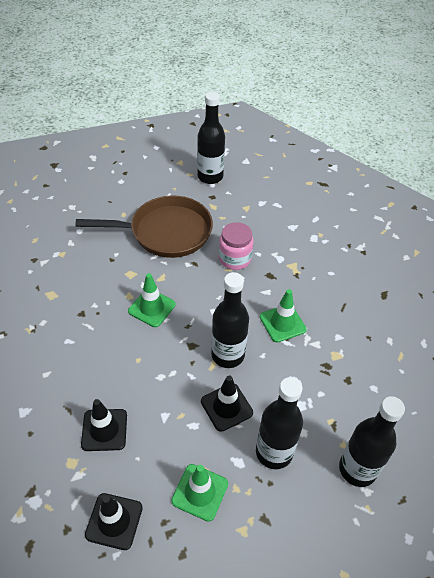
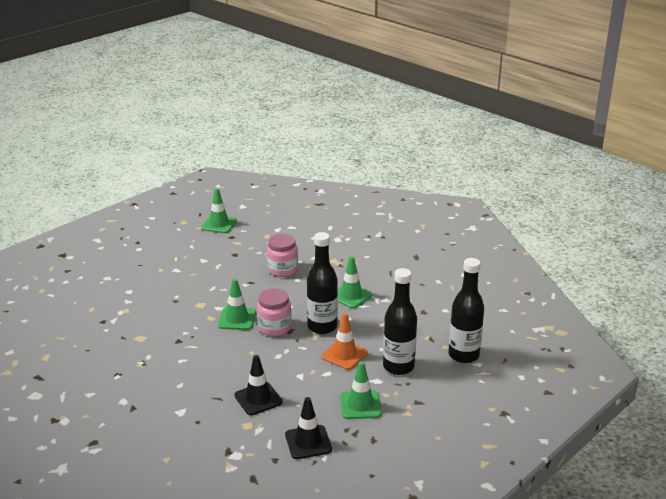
camera: 25 degrees left, 20 degrees down
(166, 232) = (209, 270): brown pan -> none
(180, 335) = (274, 327): none -> pink jar
(210, 177) = (219, 224): black bottle -> green traffic cone
(226, 407) = (344, 355): black traffic cone -> orange traffic cone

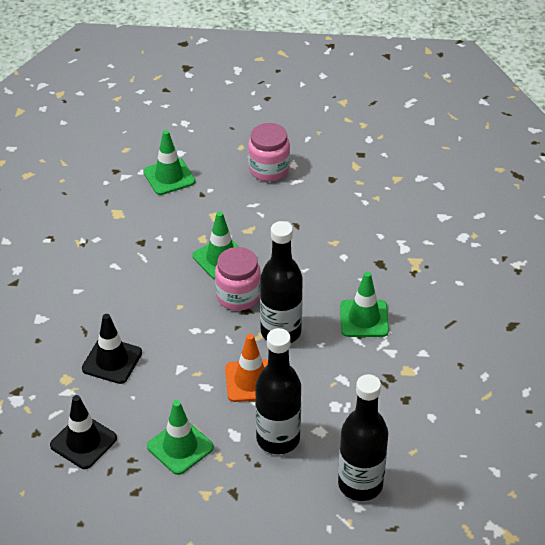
camera: 50 degrees right, 15 degrees up
(219, 224) = (371, 129): green traffic cone -> green traffic cone (169, 177)
(282, 270) = (347, 233): pink jar -> pink jar (269, 169)

